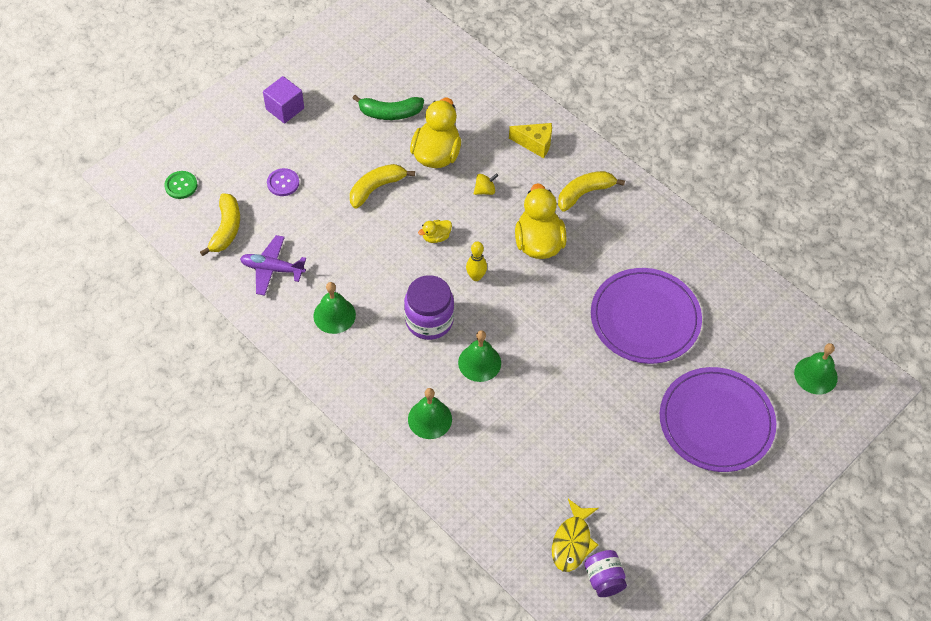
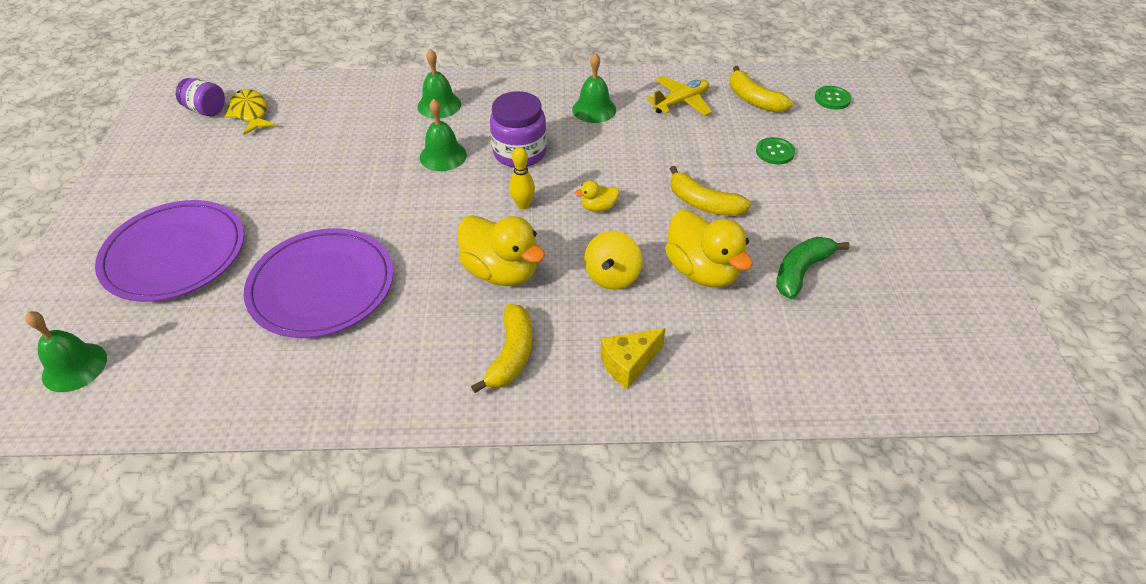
camera: 135 degrees right, 10 degrees down
(272, 269) = (681, 102): purple plane -> yellow plane
(283, 183) = (775, 152): purple button -> green button
(285, 109) = (880, 201): purple cube -> none
(376, 188) = (703, 203): yellow banana -> yellow banana turned 120 degrees clockwise
(436, 237) = (598, 207): yellow duck -> yellow duck turned 120 degrees counterclockwise
(485, 190) = (612, 276): yellow spinning top -> yellow spinning top, size x1.67

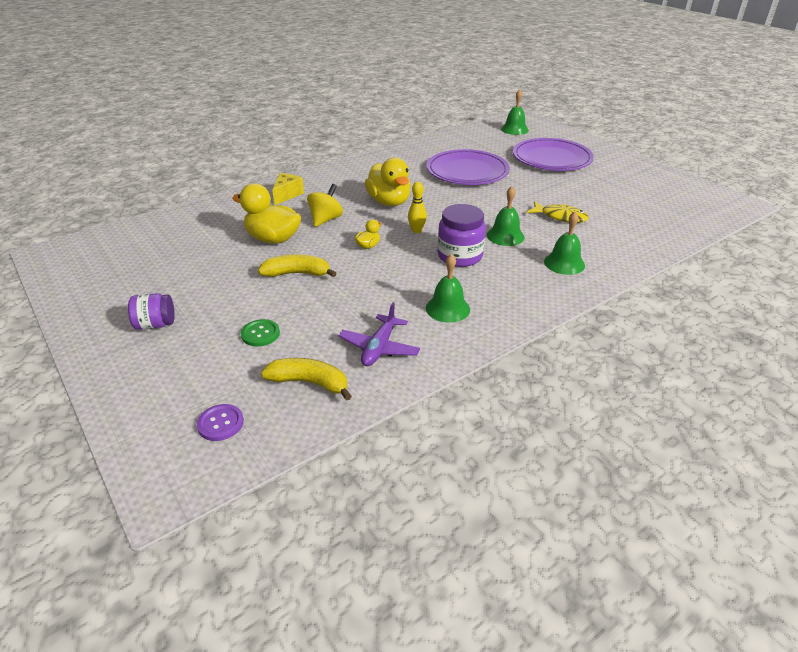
camera: 145 degrees right, 10 degrees down
(206, 110) = (688, 204): purple jar -> purple jar (155, 324)
(250, 113) = (662, 212): yellow fish -> yellow fish (560, 217)
(501, 271) = (389, 202): yellow duck -> yellow duck turned 120 degrees counterclockwise
(511, 355) = (347, 181): yellow banana -> none
(612, 276) = (325, 219): yellow spinning top -> yellow spinning top turned 45 degrees clockwise
(681, 102) = (379, 348): yellow plane -> purple plane
(801, 271) = (206, 260): green banana -> none
(832, 99) = (220, 423): green button -> purple button

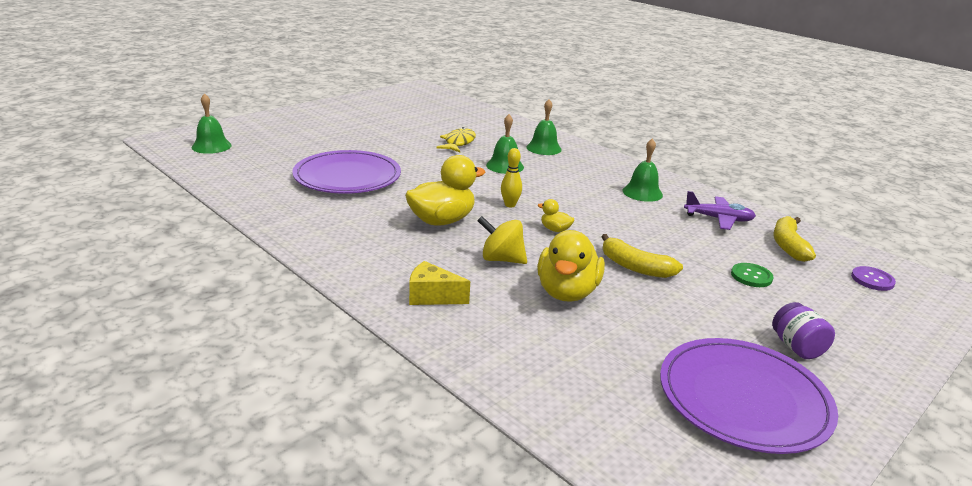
camera: 100 degrees left, 10 degrees down
(297, 274) = (635, 267): yellow banana -> yellow banana turned 45 degrees counterclockwise
(460, 256) = (553, 186): purple jar -> none
(552, 158) = (313, 135): purple plate -> purple plate (743, 398)

